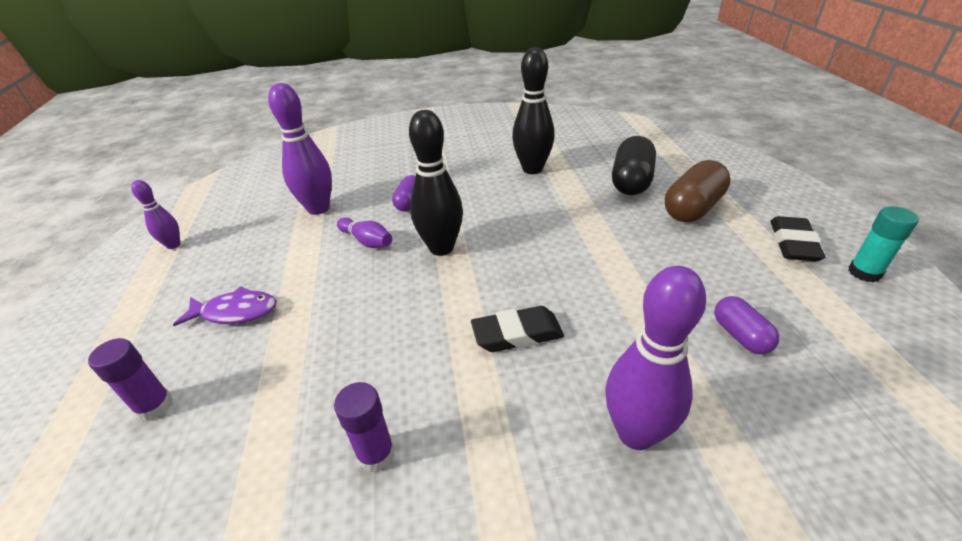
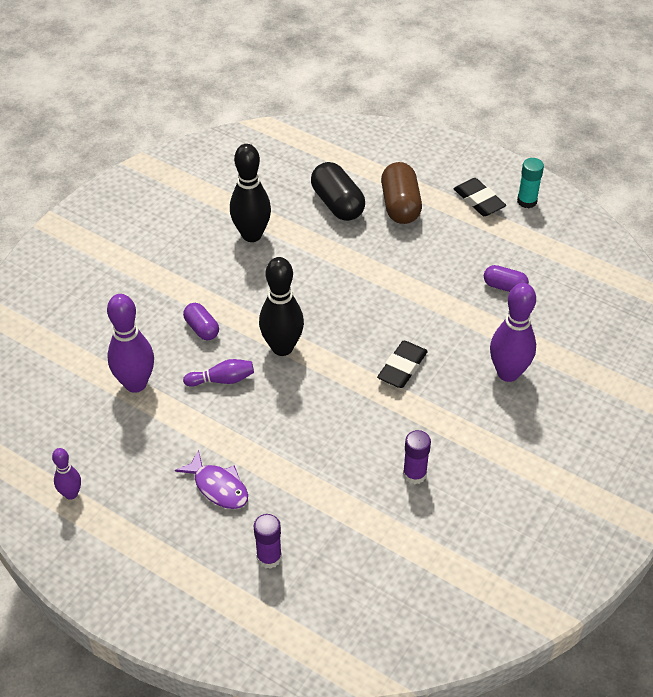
camera: 50 degrees left, 10 degrees up
(235, 312) = (218, 487): purple fish -> purple fish turned 90 degrees clockwise

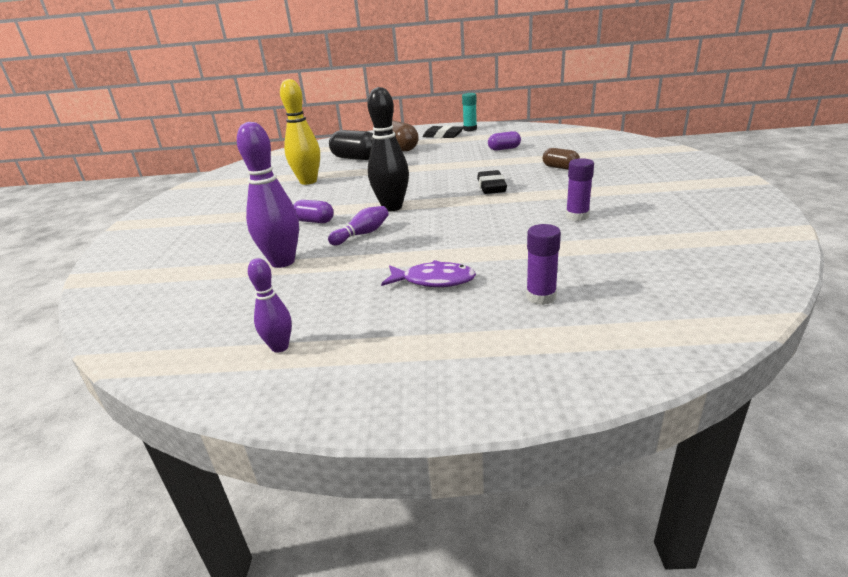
camera: 30 degrees left, 20 degrees down
(252, 235) = (308, 181): black bowling pin -> yellow bowling pin
(508, 373) = (560, 167): purple bowling pin -> brown capsule

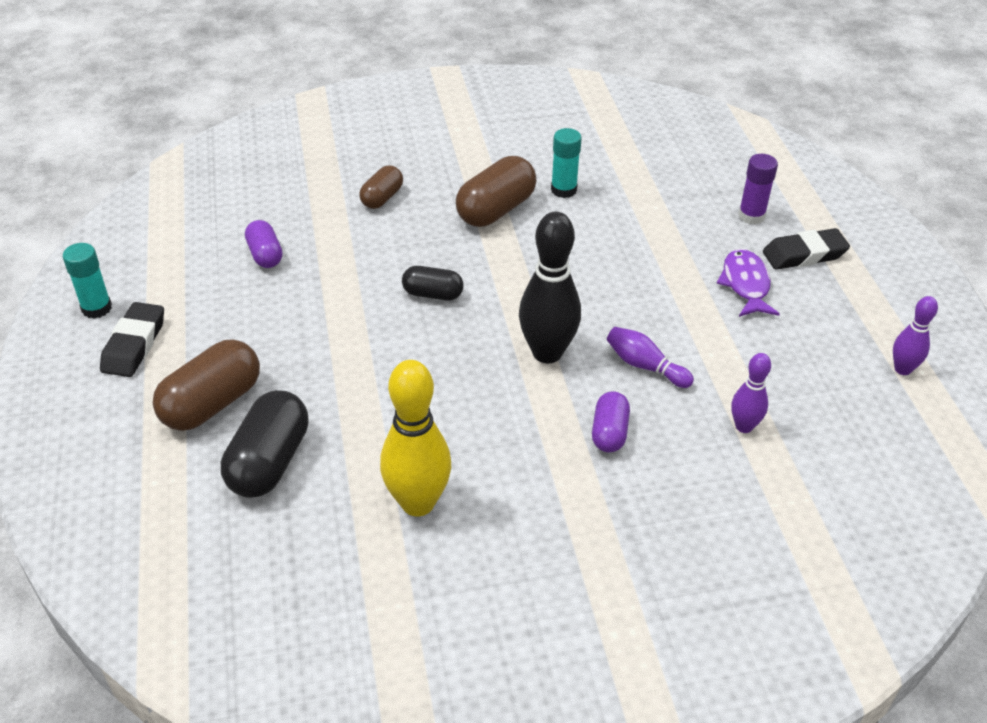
camera: 105 degrees left, 15 degrees up
(282, 262) = (744, 426): purple bowling pin -> purple bowling pin, size x0.55
(459, 181) = (433, 294): none -> black capsule
(491, 187) = (461, 260): black eraser -> black eraser (804, 255)
(548, 195) = (496, 210): none -> brown capsule
(577, 216) = (563, 190): purple glue stick -> turquoise glue stick

